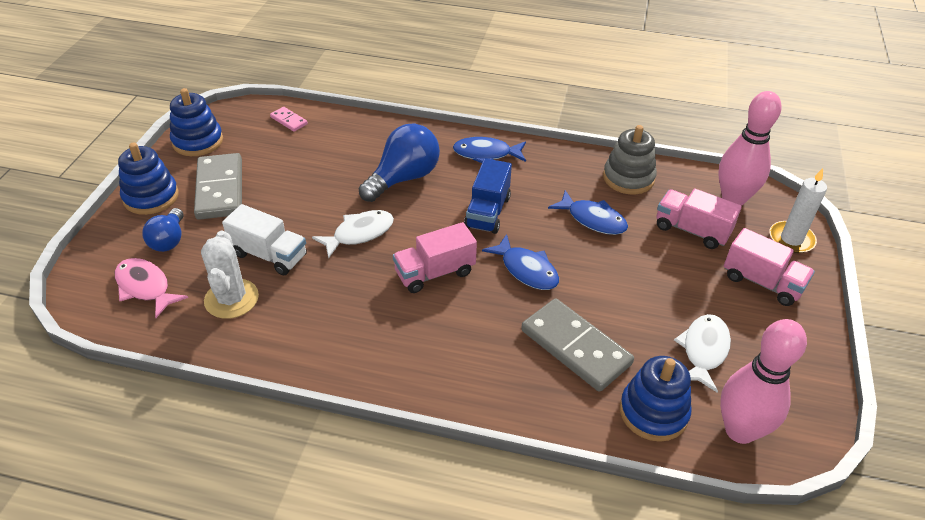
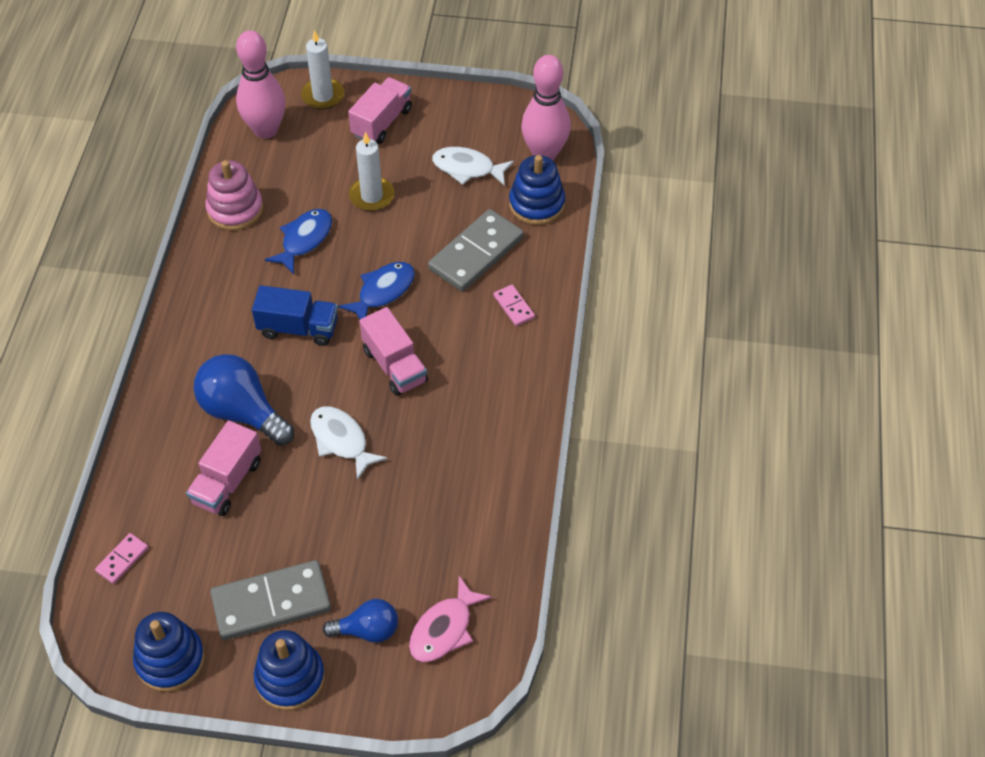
camera: 95 degrees left, 10 degrees up
(231, 299) = (451, 539): white cactus -> none
(269, 255) = (383, 520): white truck -> none
(486, 154) = (194, 336): blue fish -> none
(498, 373) = (513, 307): none -> pink domino
(628, 178) = (235, 209): grey stacking toy -> pink stacking toy
(653, 268) = (372, 196): none -> white candle
(691, 230) = (315, 165): pink truck -> pink truck (227, 482)

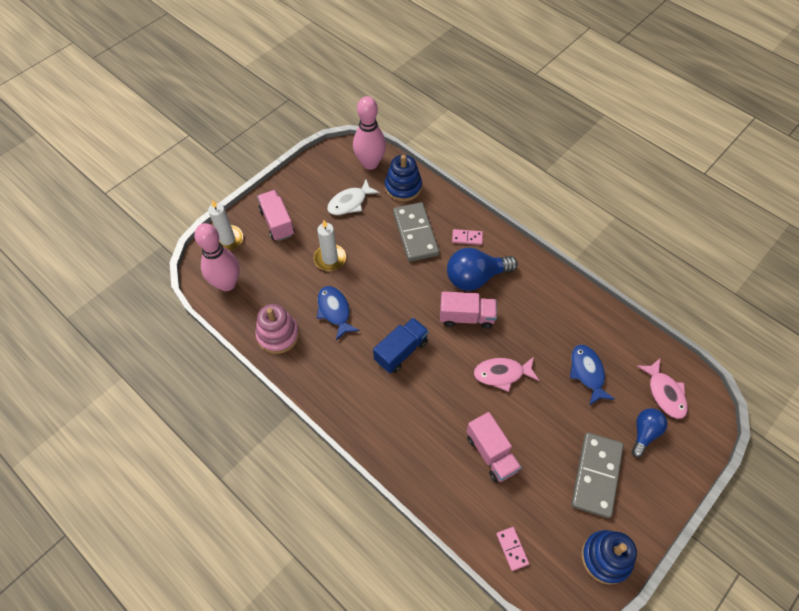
camera: 55 degrees left, 5 degrees up
(242, 412) = (443, 416): blue light bulb -> blue light bulb (475, 277)
(290, 678) = (655, 493): blue stacking toy -> none
(341, 440) = (502, 374): white fish -> pink fish
(383, 291) = (407, 293): blue fish -> blue fish (587, 373)

